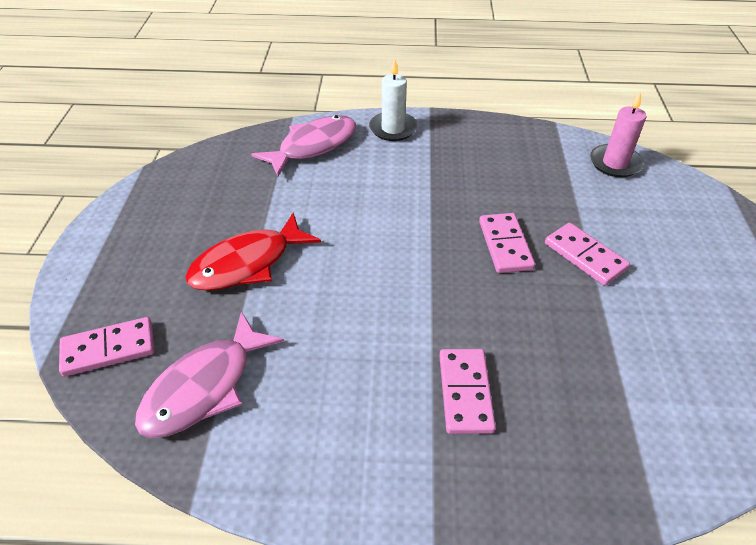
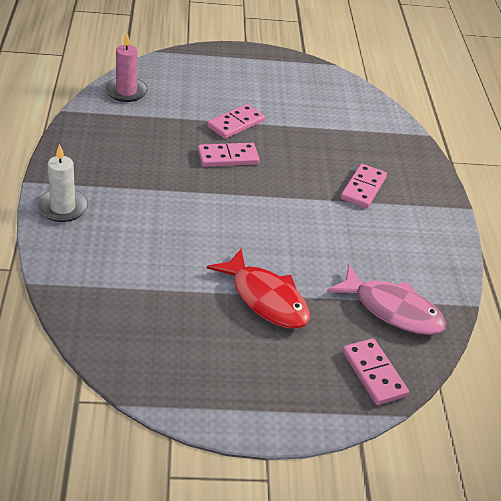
camera: 100 degrees left, 5 degrees down
(313, 146) = (90, 264): pink fish -> none
(465, 392) = (363, 188): pink domino -> pink domino turned 60 degrees counterclockwise

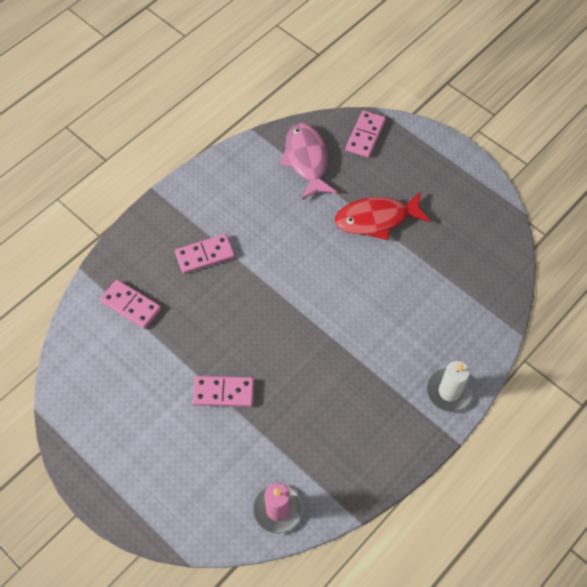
camera: 130 degrees left, 20 degrees up
(228, 157) = (272, 357): pink domino -> pink domino (130, 305)
(265, 298) = (376, 219): red fish -> red fish turned 105 degrees counterclockwise

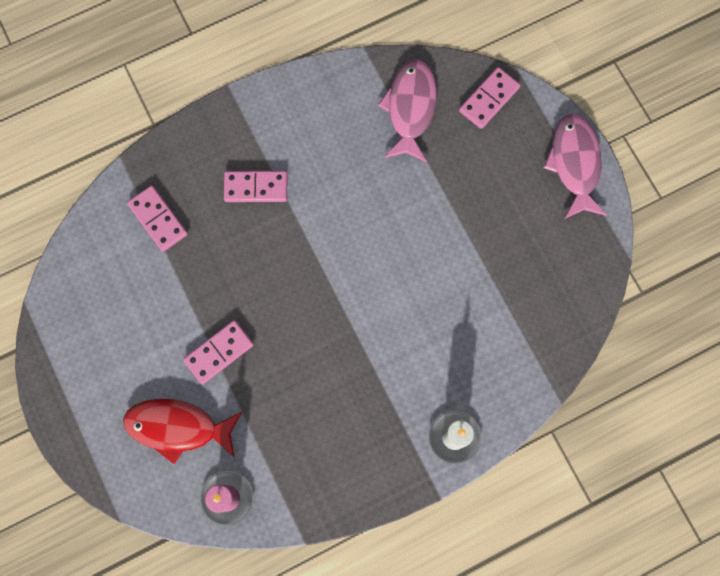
camera: 20 degrees right, 15 degrees up
(223, 392) = (219, 352): pink domino -> pink domino turned 60 degrees counterclockwise
(376, 219) = (459, 208): red fish -> red fish (178, 427)
(451, 160) = (574, 164): none -> pink fish

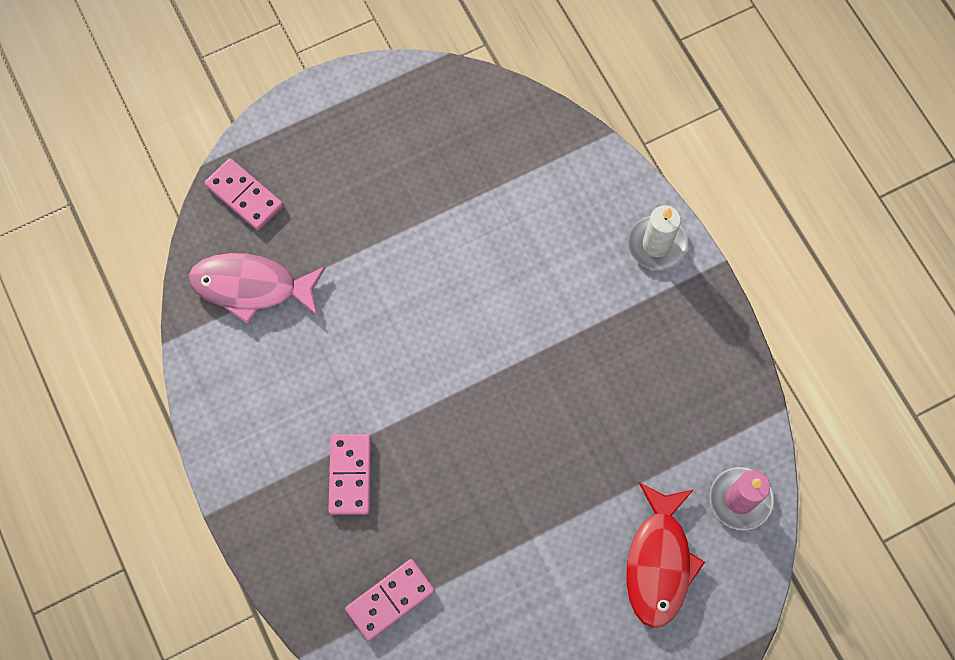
camera: 90 degrees left, 5 degrees down
(219, 352) = (564, 515): pink domino -> none
(574, 164) = (332, 105): pink fish -> none

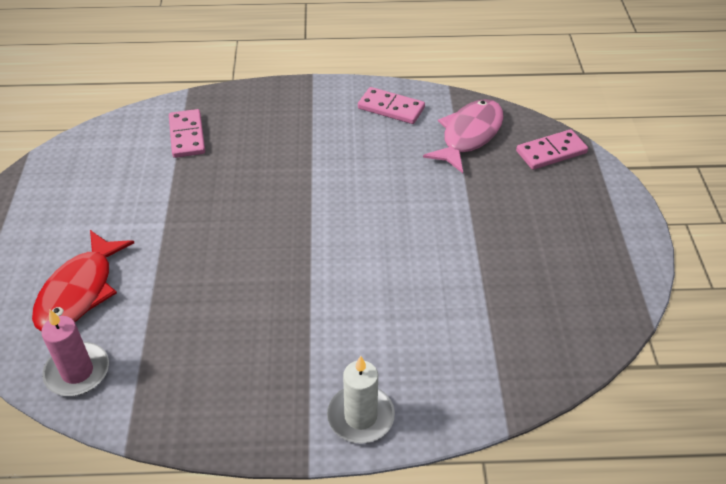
camera: 115 degrees right, 25 degrees down
(350, 475) = (289, 143): pink domino -> pink domino (391, 108)
(659, 562) = (80, 291): red fish -> red fish turned 105 degrees counterclockwise

